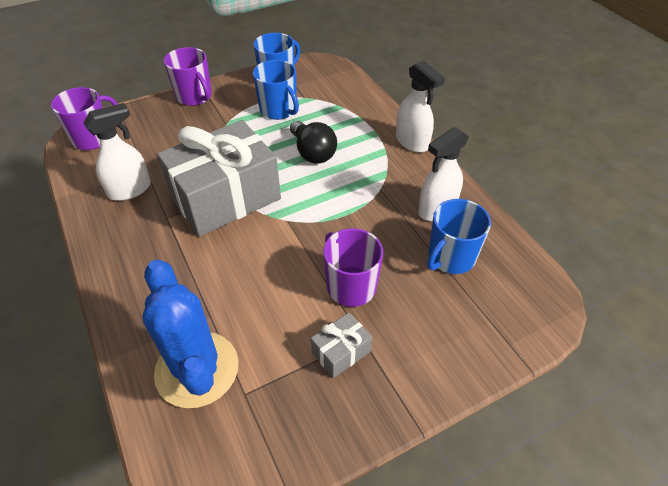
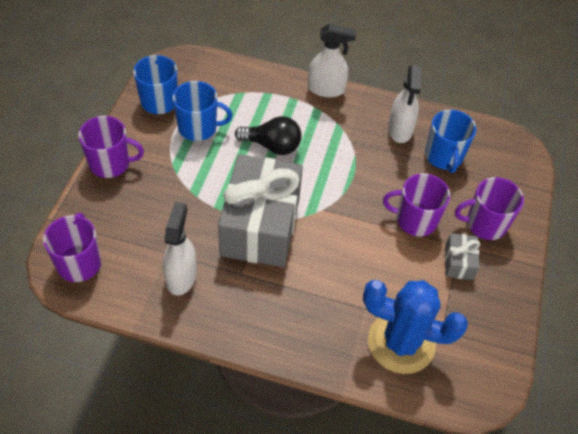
camera: 50 degrees left, 5 degrees up
(413, 341) = (484, 224): none -> purple mug

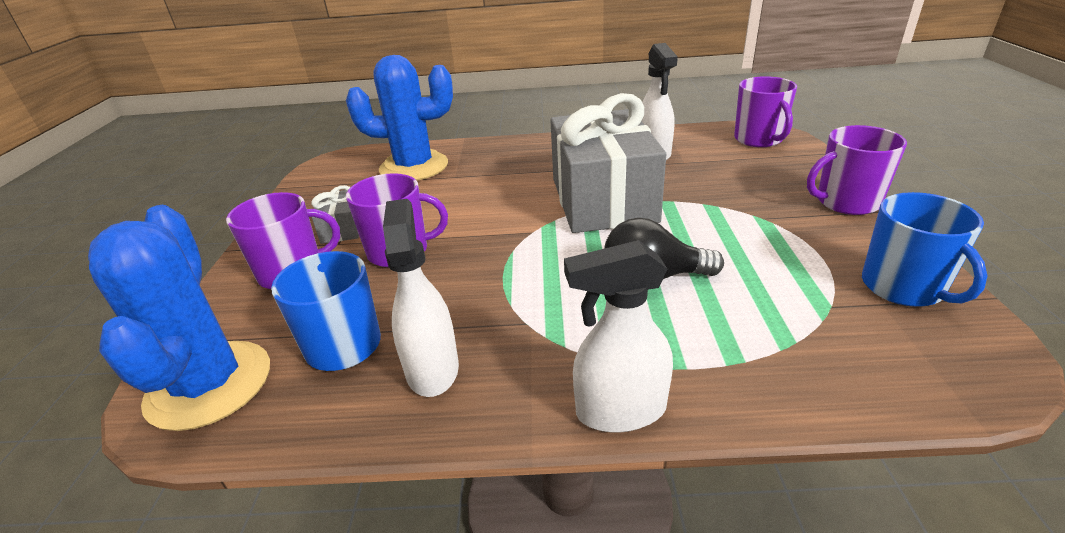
camera: 170 degrees right, 20 degrees down
(198, 128) = (790, 269): blue mug -> none
(505, 154) = (209, 384): none -> blue cactus

